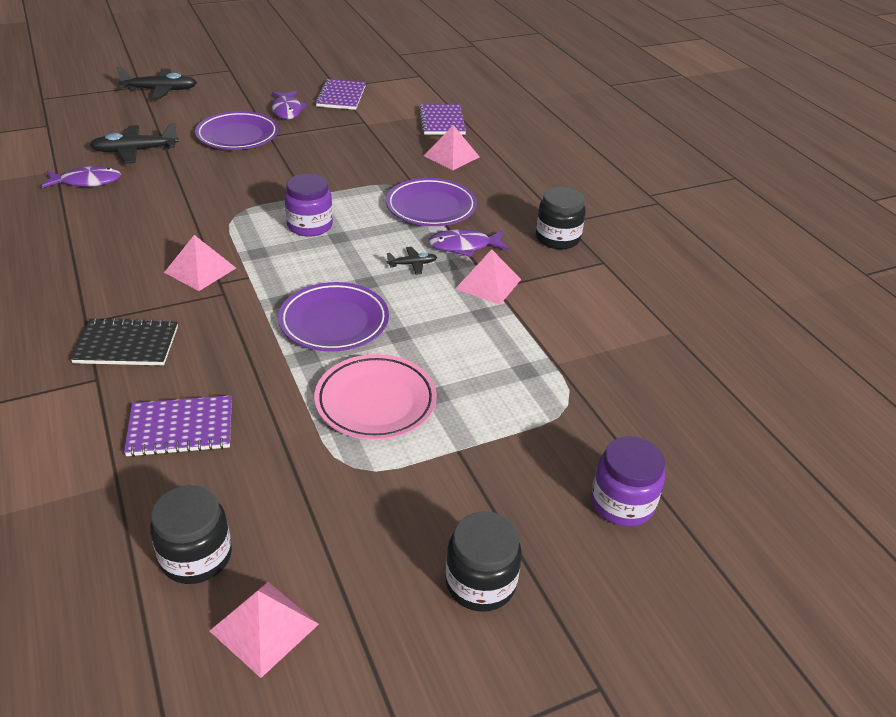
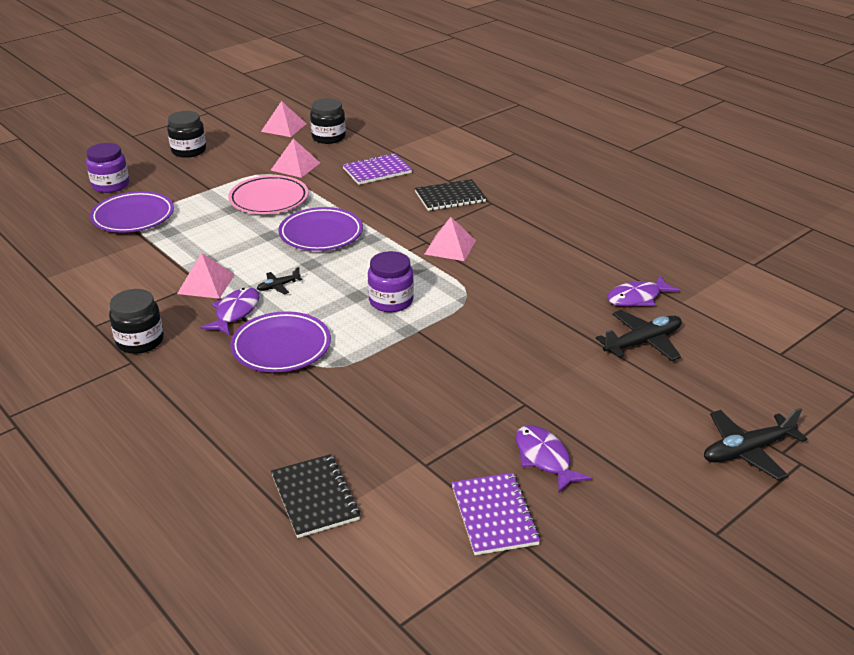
camera: 165 degrees right, 5 degrees down
(238, 136) = (561, 394): purple plate -> purple plate (133, 217)
(442, 121) = (315, 497): purple notebook -> black notebook
(451, 156) = (280, 428): pink pyramid -> pink pyramid (295, 166)
(464, 246) = (235, 312): purple fish -> purple fish turned 45 degrees counterclockwise

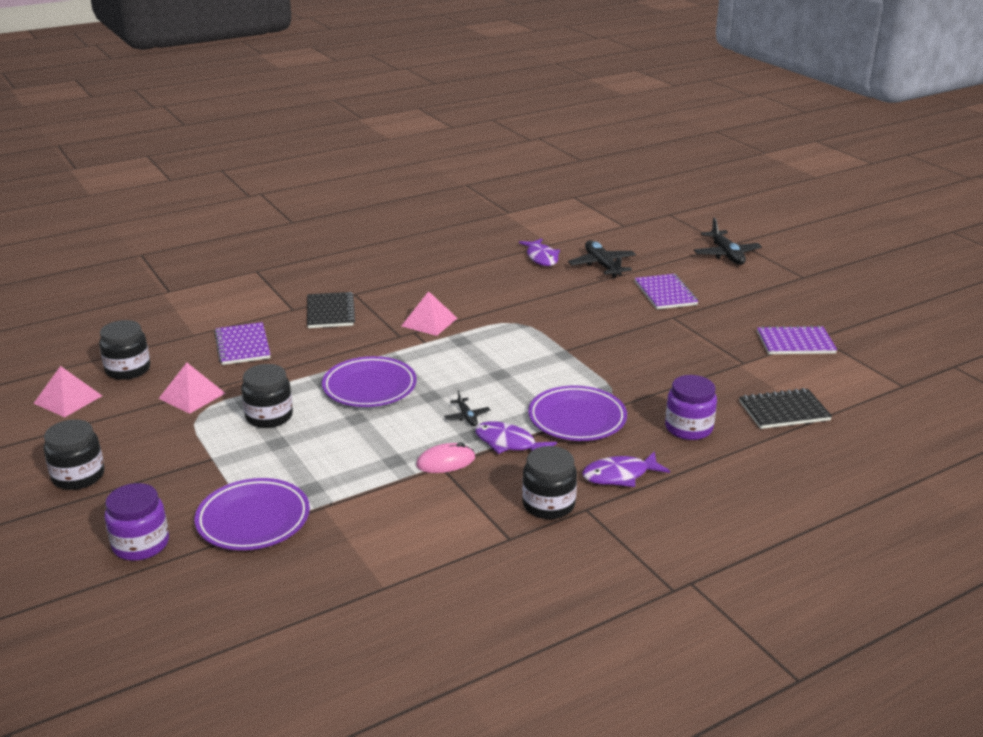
camera: 80 degrees left, 5 degrees down
(206, 284) = (445, 462): pink pyramid -> pink mouse
(269, 200) = (269, 416): pink plate -> black jar
(391, 301) = (514, 358): purple jar -> purple jar (688, 428)
(544, 458) = (735, 318): purple fish -> purple fish (620, 475)
(588, 396) = (665, 293): none -> purple notebook

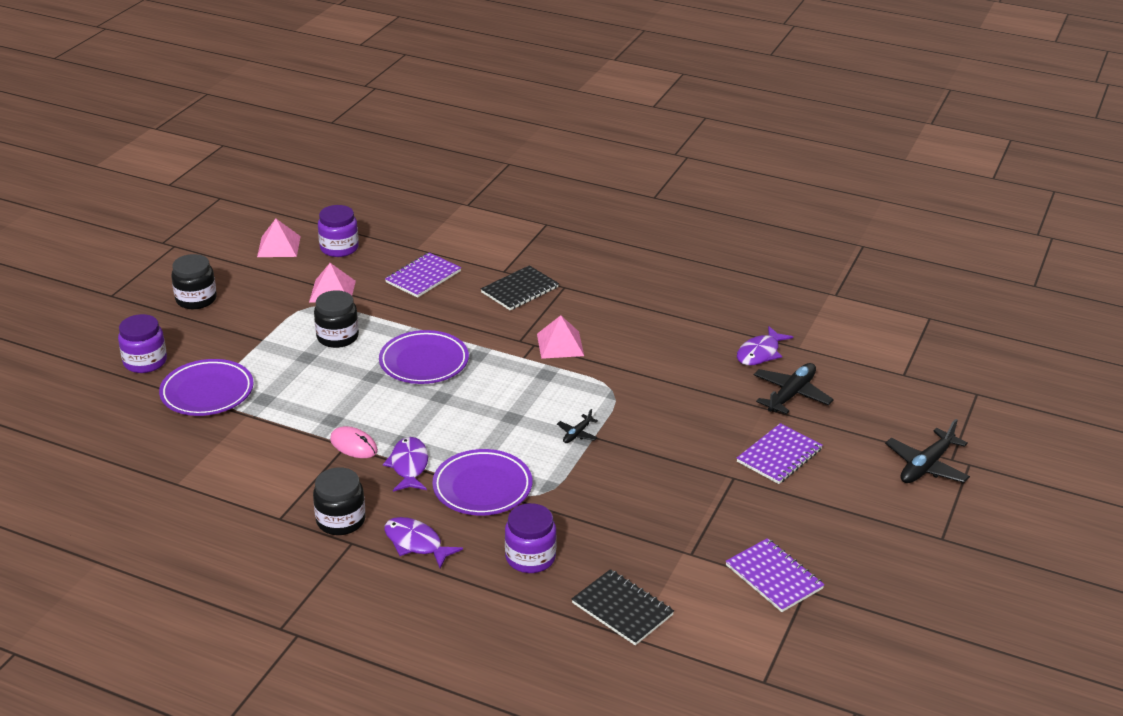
camera: 55 degrees right, 5 degrees up
(128, 369) = (339, 248): black jar -> purple jar
(467, 417) = (428, 428): black plane -> black plane (577, 434)

